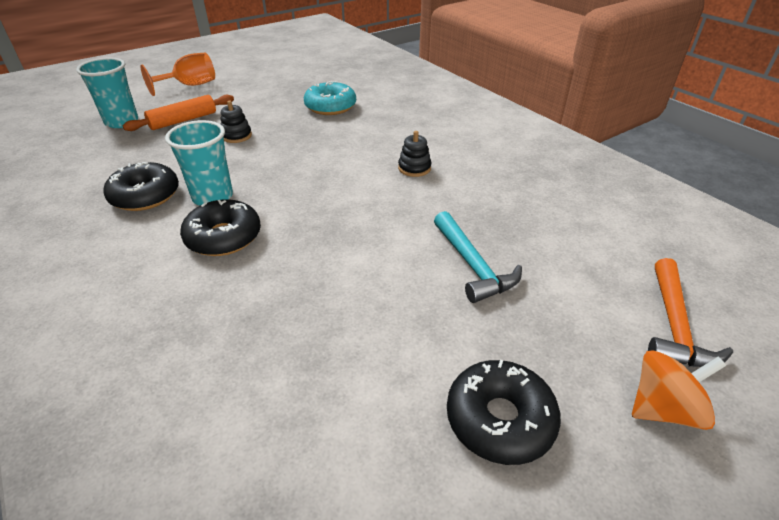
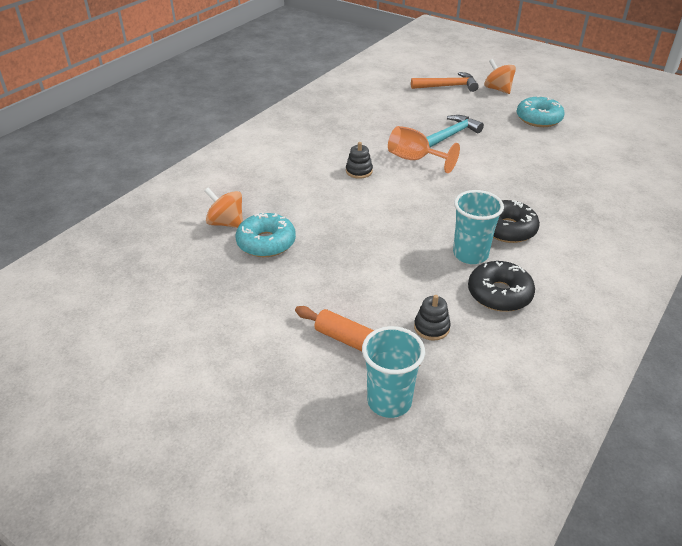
camera: 110 degrees left, 0 degrees up
(190, 85) = (251, 393): orange goblet -> orange goblet (415, 159)
(236, 136) = (365, 284): black stacking toy -> black stacking toy (431, 327)
(371, 96) = (226, 223): none -> orange spinning top
(499, 419) = (538, 119): black donut -> turquoise donut

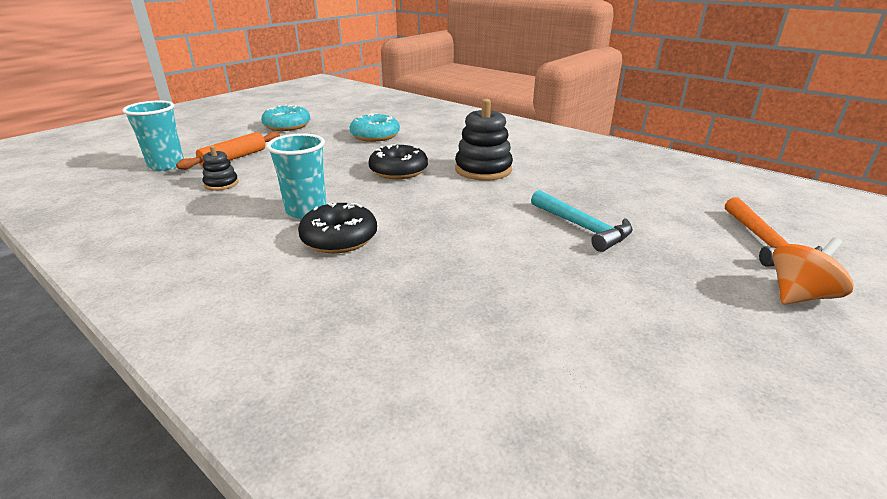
camera: 95 degrees right, 10 degrees down
(226, 223) = (407, 125): orange spinning top -> none
(359, 171) = (483, 169): black stacking toy -> black stacking toy, size x1.87
(415, 159) = (510, 199): orange goblet -> none
(499, 294) = (233, 218): black donut -> black donut (398, 171)
(538, 119) = (684, 325): turquoise donut -> turquoise donut (287, 126)

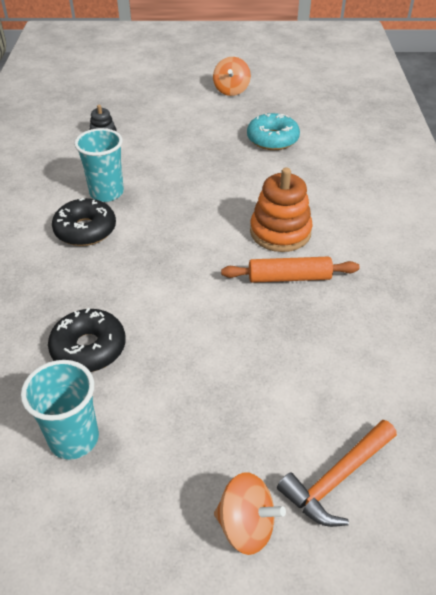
camera: 50 degrees right, 15 degrees up
(166, 165) = (103, 97): turquoise cup -> turquoise cup (74, 439)
(234, 158) = (145, 111): orange rolling pin -> orange rolling pin (289, 277)
(287, 126) = (231, 90): turquoise donut -> orange spinning top
(398, 171) = (219, 192): black donut -> black donut (89, 348)
(483, 169) = (280, 232): black stacking toy -> orange stacking toy
(582, 227) = (232, 340): turquoise hammer -> none

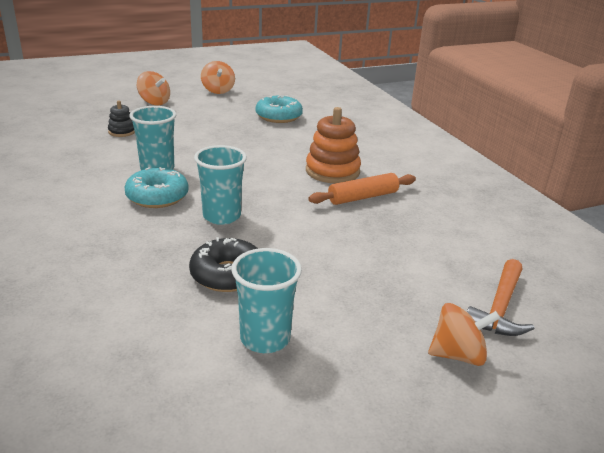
camera: 25 degrees left, 15 degrees down
(85, 230) = (157, 197): black donut -> turquoise donut
(129, 270) = (222, 216): none -> turquoise cup
(157, 98) = (154, 102): none -> orange spinning top

